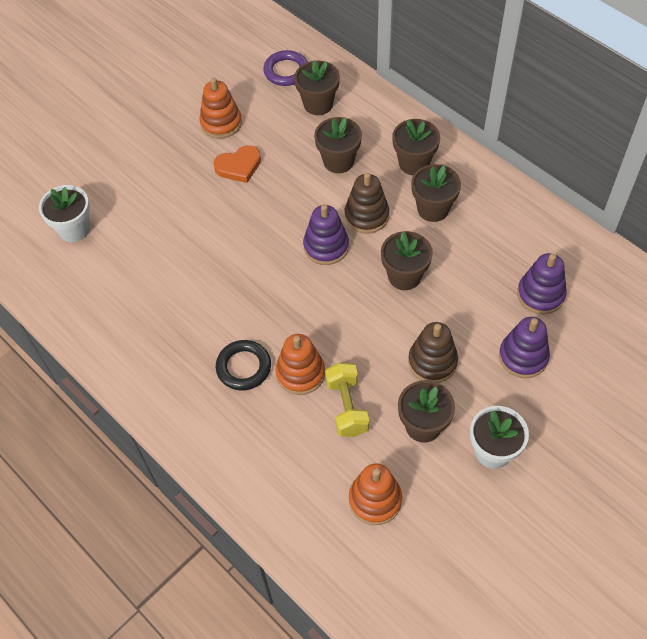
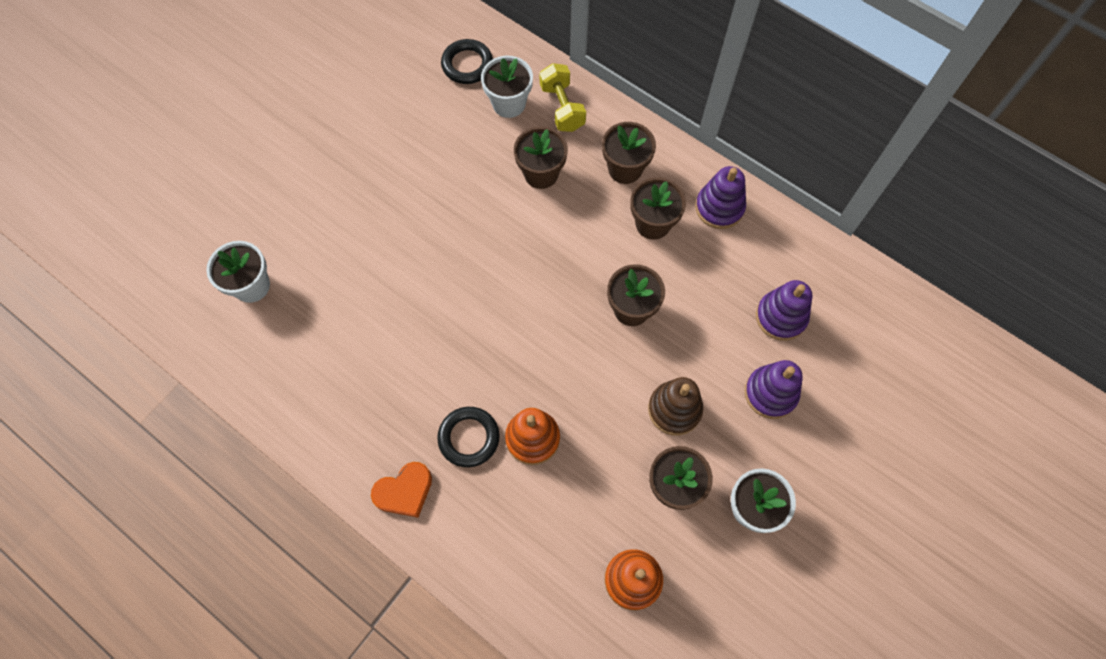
camera: 10 degrees left, 10 degrees up
(221, 123) = (402, 136): orange stacking toy -> none
(239, 166) = (429, 190): orange heart -> orange heart (404, 491)
(286, 71) = (467, 64): purple ring -> black ring
(318, 104) = (509, 104): brown flower pot -> white flower pot
(326, 246) = (541, 281): purple stacking toy -> purple stacking toy (719, 207)
(347, 407) = (588, 473): yellow dumbbell -> yellow dumbbell (562, 107)
(366, 216) = (581, 239): brown stacking toy -> none

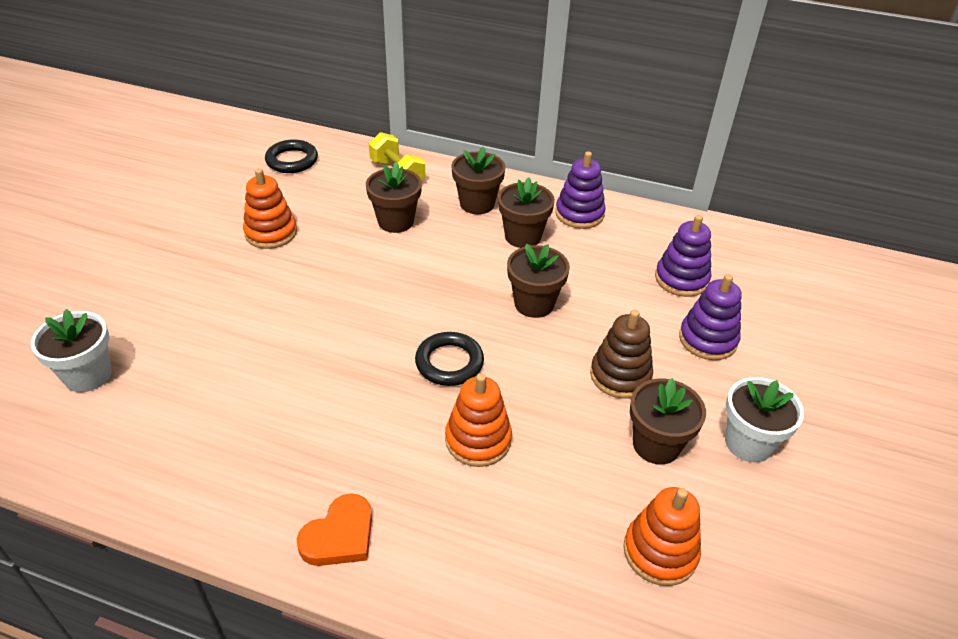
camera: 20 degrees left, 25 degrees down
(425, 160) = (271, 233): none -> orange stacking toy
(469, 438) = (402, 458): black ring -> black ring (449, 362)
(509, 104) = (343, 179): white flower pot -> none

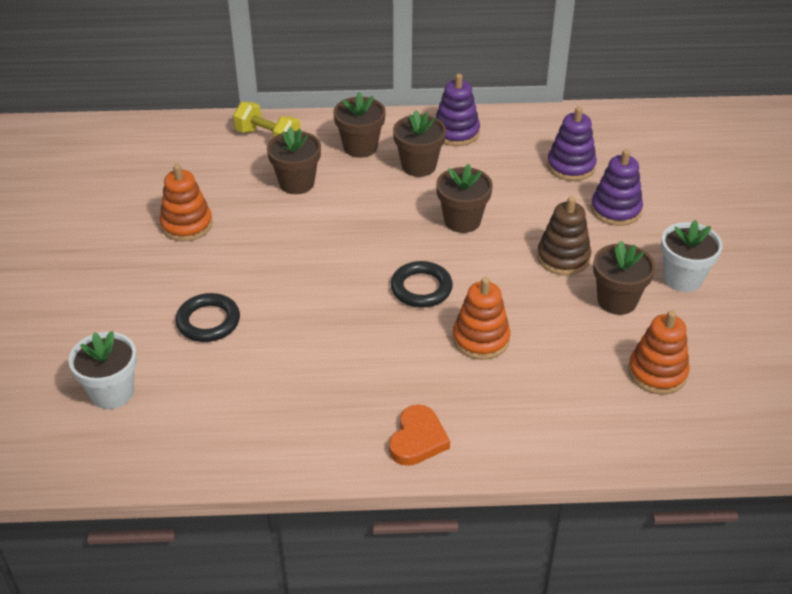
camera: 20 degrees left, 0 degrees up
(292, 160) = (156, 151): black ring -> black ring (208, 321)

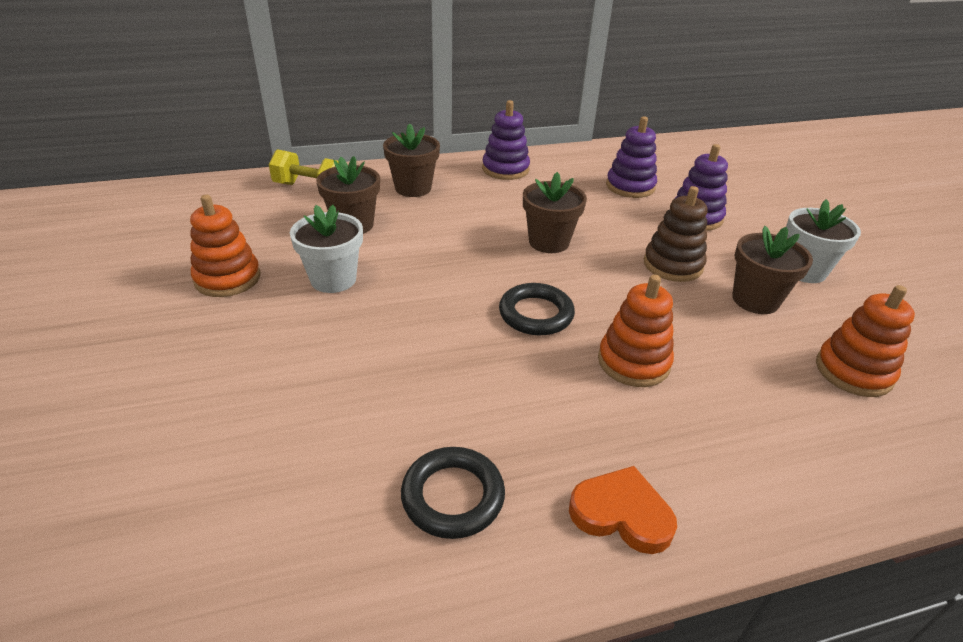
camera: 15 degrees left, 5 degrees down
(112, 392) = (130, 521): white flower pot -> white flower pot (333, 279)
(208, 321) = (273, 390): black ring -> black ring (453, 496)
(417, 439) = (621, 513): orange heart -> orange heart turned 75 degrees counterclockwise
(418, 166) = (480, 199): brown flower pot -> none

